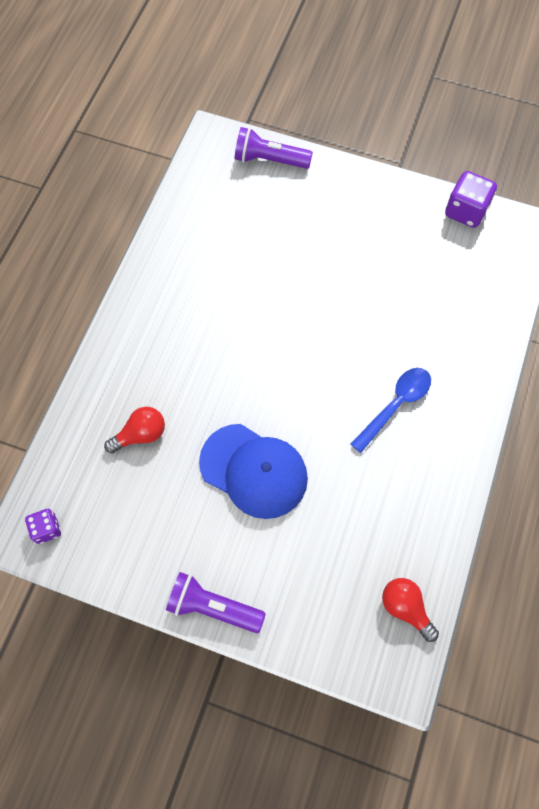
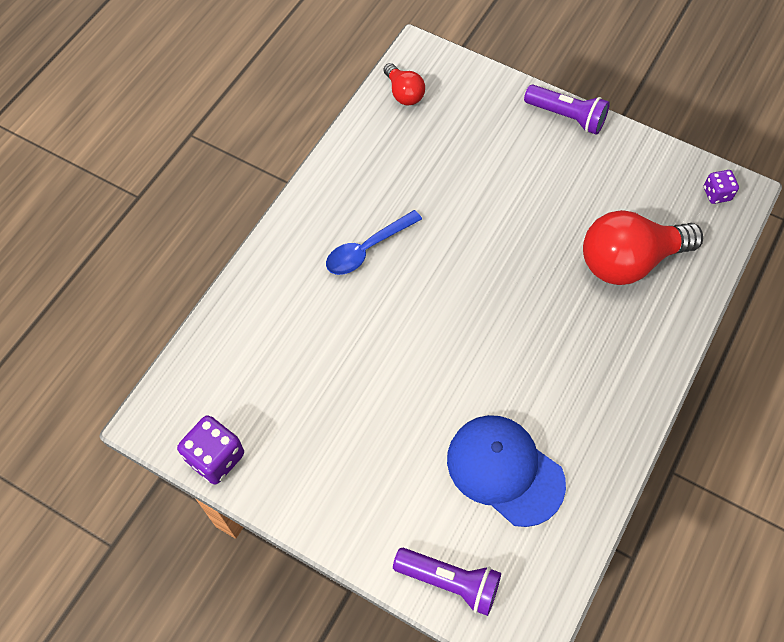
camera: 170 degrees left, 5 degrees down
(140, 434) = (629, 261): red light bulb -> red light bulb, size x1.97
(254, 471) = (519, 212): blue cap -> blue cap (505, 470)

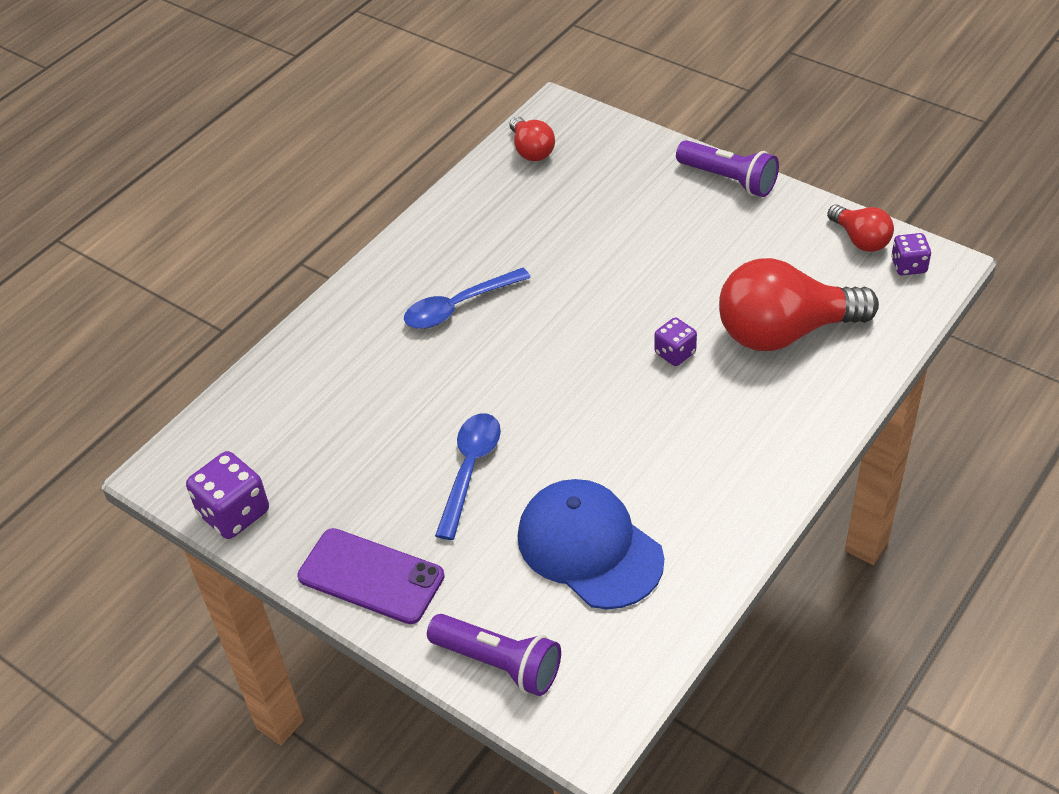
camera: 10 degrees right, 15 degrees down
(336, 509) = (371, 576): none -> purple phone
(400, 404) = (470, 470): none -> blue spoon
(546, 285) = (675, 353): none -> purple dice
(677, 170) = (860, 239): none -> red light bulb

